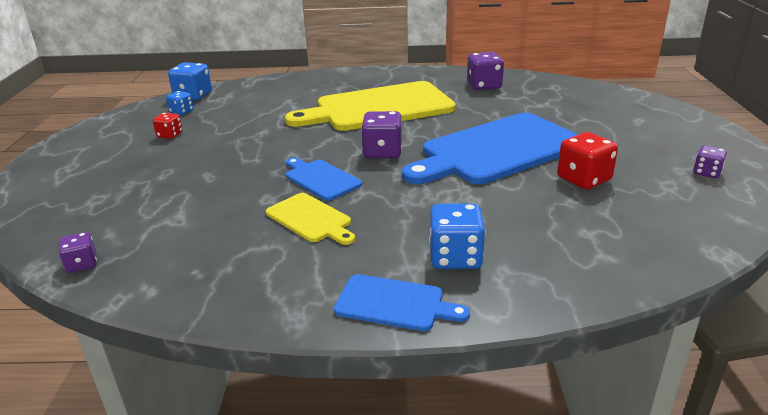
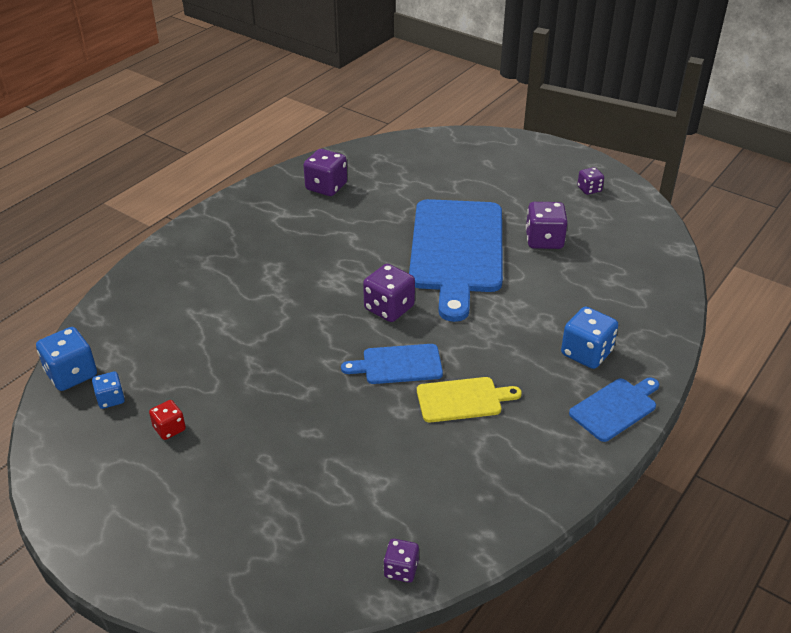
camera: 55 degrees left, 10 degrees up
(379, 108) = (292, 266): yellow cutting board -> none
(584, 179) = (544, 240): red dice -> purple dice

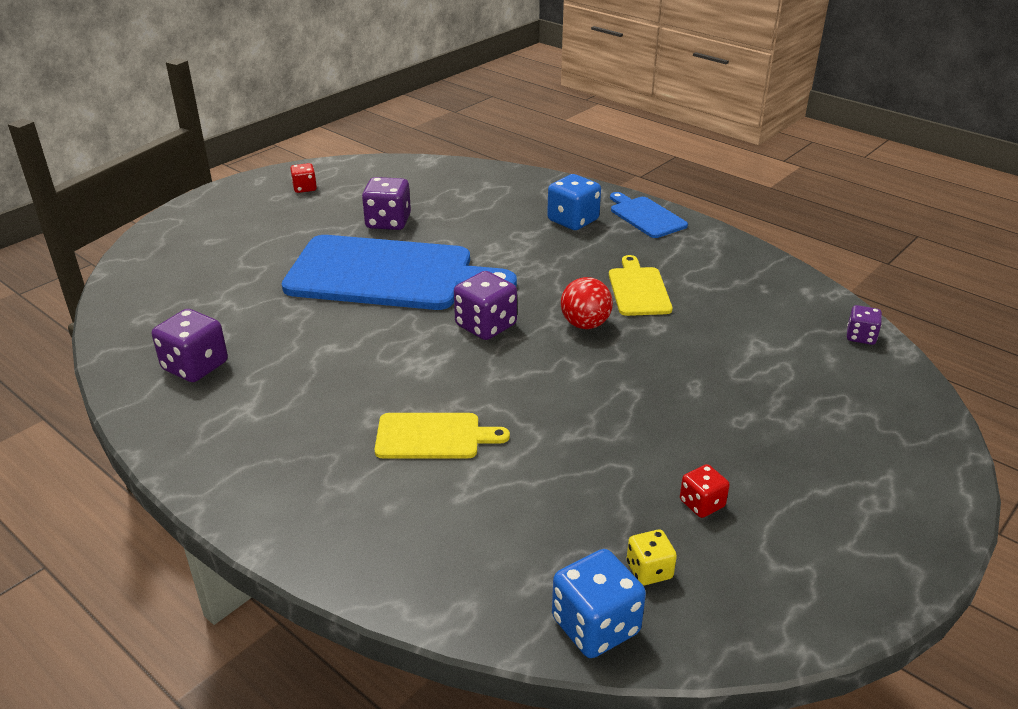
camera: 85 degrees left, 5 degrees down
(111, 399) = (649, 570): blue dice -> yellow dice
(251, 294) = (433, 436): none -> yellow cutting board
(398, 365) = (585, 324): blue cutting board -> red ball
(589, 189) = (305, 188): purple dice -> red dice

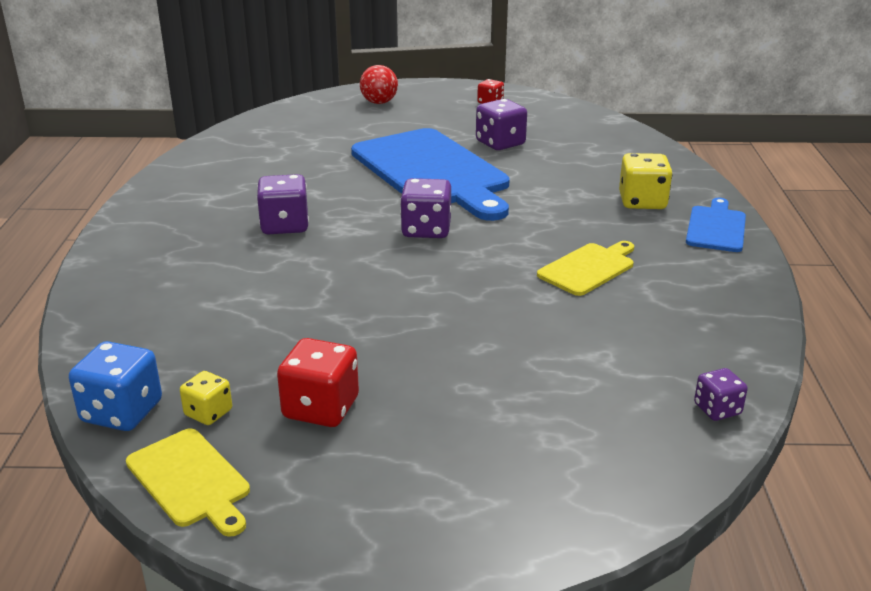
camera: 50 degrees right, 5 degrees down
(195, 366) = (233, 165): purple dice -> purple dice (285, 226)
(433, 436) = (262, 266): yellow cutting board -> yellow cutting board (190, 480)
(573, 220) = (642, 202): blue dice -> yellow dice
(585, 324) = (494, 266): red ball -> red ball (379, 102)
(702, 504) = (321, 408): red dice -> red dice, size x1.71

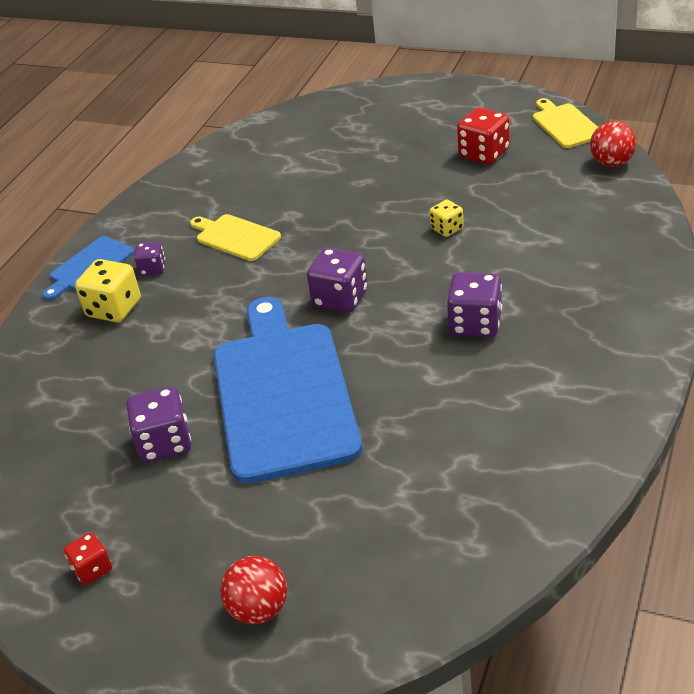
camera: 155 degrees left, 10 degrees up
(122, 412) = (611, 163): blue dice -> red ball
(208, 413) = (555, 157): yellow dice -> yellow dice (447, 229)
(588, 268) = (235, 237): yellow cutting board -> yellow cutting board turned 60 degrees clockwise
(717, 409) = (255, 132): purple dice -> purple dice (153, 269)

